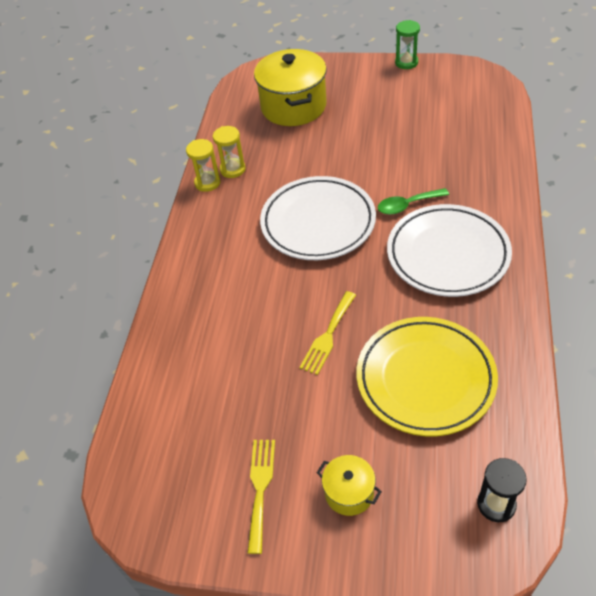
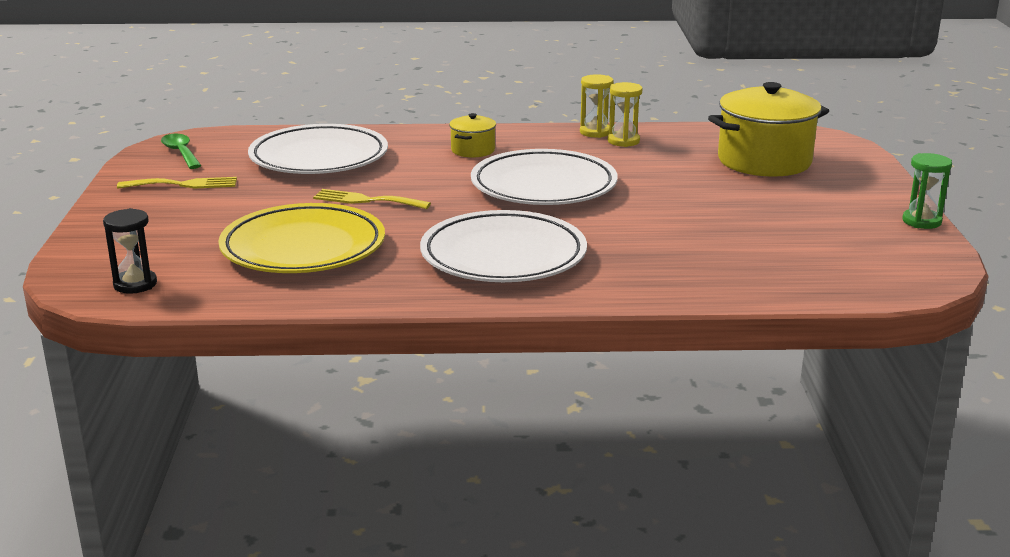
camera: 75 degrees right, 25 degrees down
(215, 373) = (319, 158): none -> white plate
(349, 493) = (168, 219): yellow pot -> yellow pot (473, 150)
(407, 205) = (590, 231): green spoon -> green spoon (181, 153)

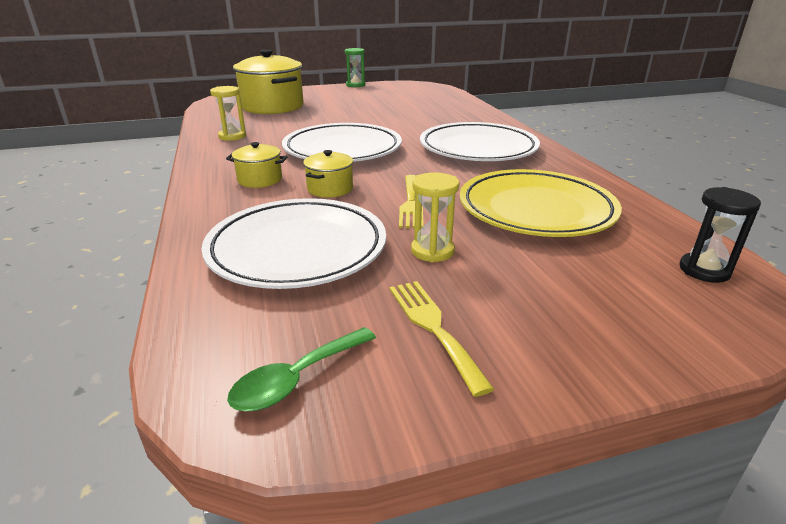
camera: 105 degrees left, 5 degrees up
(428, 174) = (330, 189): none -> yellow pot
(595, 132) = (208, 145): yellow hourglass -> yellow hourglass (432, 251)

